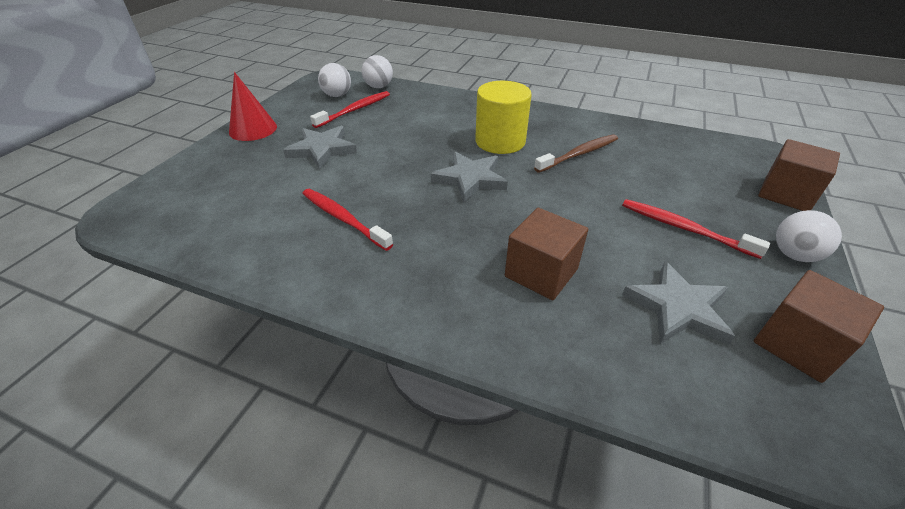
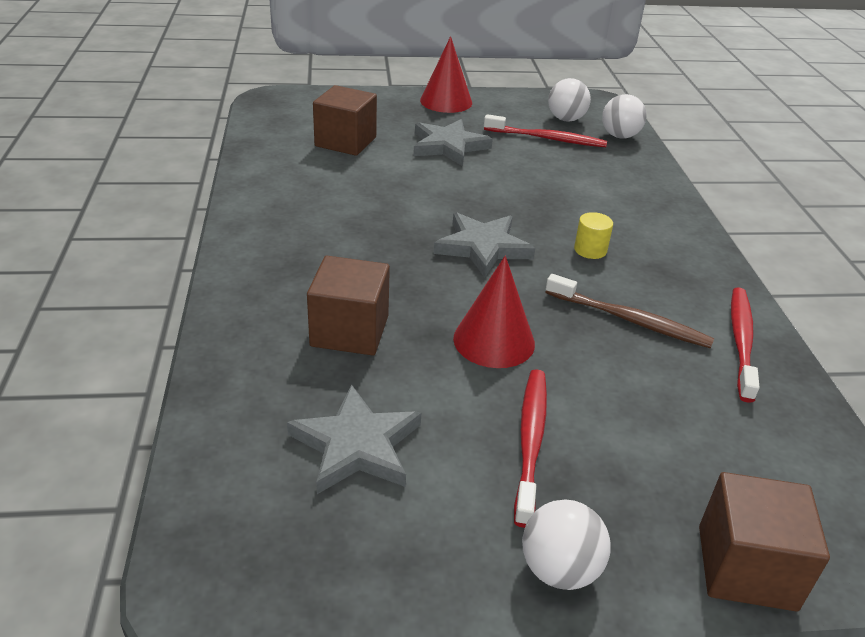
camera: 60 degrees right, 5 degrees down
(343, 219) = (346, 193): red toothbrush -> red toothbrush (741, 341)
(500, 141) = (590, 250): yellow cylinder -> yellow cylinder, size x0.45
(579, 209) = (494, 341): none -> red cone
(797, 344) = (353, 563): brown cube -> brown cube (345, 142)

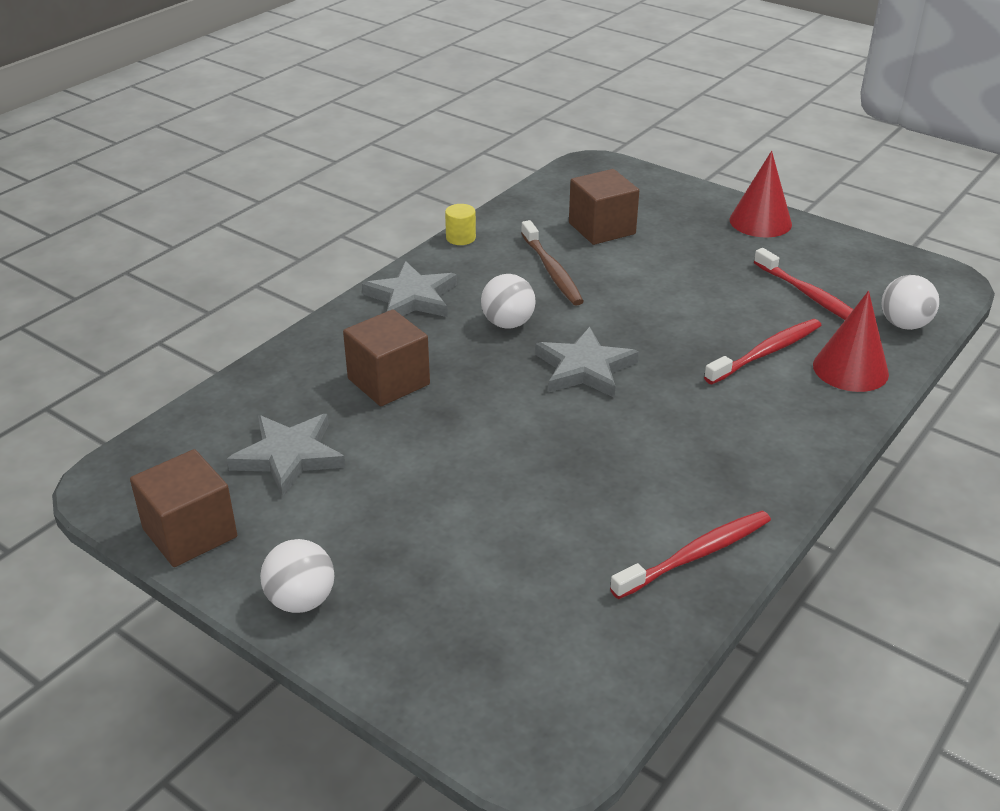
camera: 45 degrees right, 0 degrees up
(448, 146) = (693, 267): grey star -> grey star (412, 297)
(494, 341) = (481, 441): red cone -> red cone (850, 369)
(530, 441) = (401, 520): red toothbrush -> red toothbrush (766, 352)
(566, 119) = (868, 285): white ball -> white ball (508, 323)
(590, 250) = (681, 414): yellow cylinder -> yellow cylinder (460, 238)
(630, 320) = (620, 485): brown toothbrush -> brown toothbrush (552, 271)
(746, 567) = (421, 684): brown cube -> brown cube (190, 533)

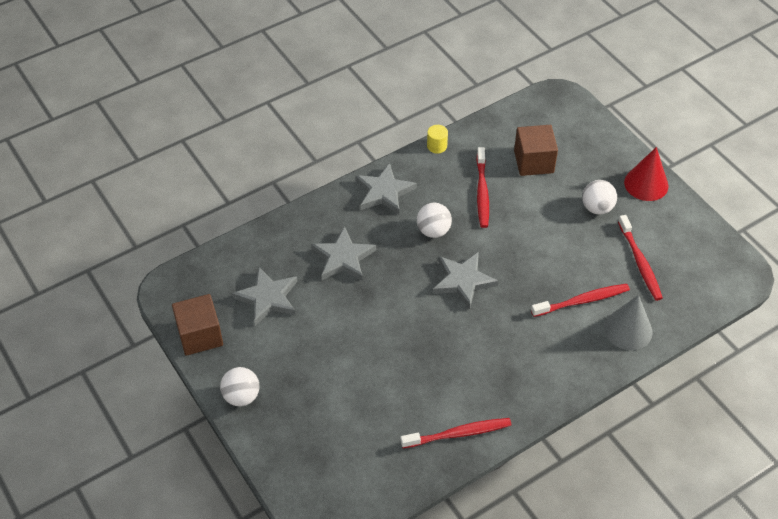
camera: 20 degrees right, 15 degrees up
(388, 381) = (343, 258): brown cube -> grey star
(552, 271) = (482, 192): brown toothbrush -> red toothbrush
(850, 369) = (628, 330): red cone -> grey cone
(904, 324) = (687, 303): white ball -> white ball (597, 208)

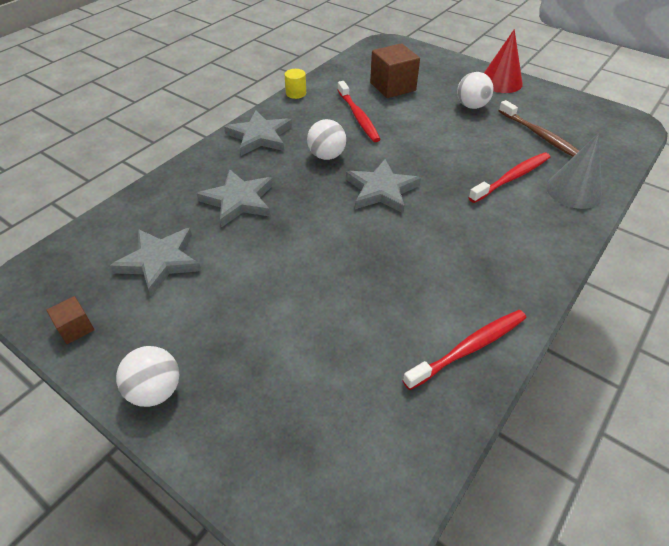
camera: 20 degrees left, 5 degrees down
(200, 335) = (76, 328): brown cube -> brown cube, size x0.52
(640, 262) = (540, 136): red toothbrush -> brown toothbrush

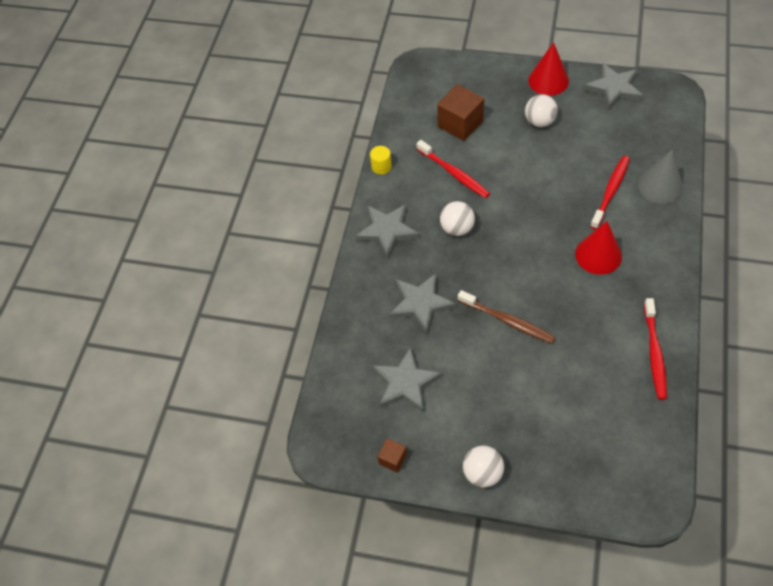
camera: 20 degrees left, 10 degrees up
(381, 190) = (522, 246): grey star -> grey star (614, 88)
(461, 226) = (598, 255): none -> red cone
(469, 348) = (654, 353): red toothbrush -> red toothbrush turned 150 degrees clockwise
(540, 136) = (611, 135): brown toothbrush -> brown toothbrush (507, 321)

